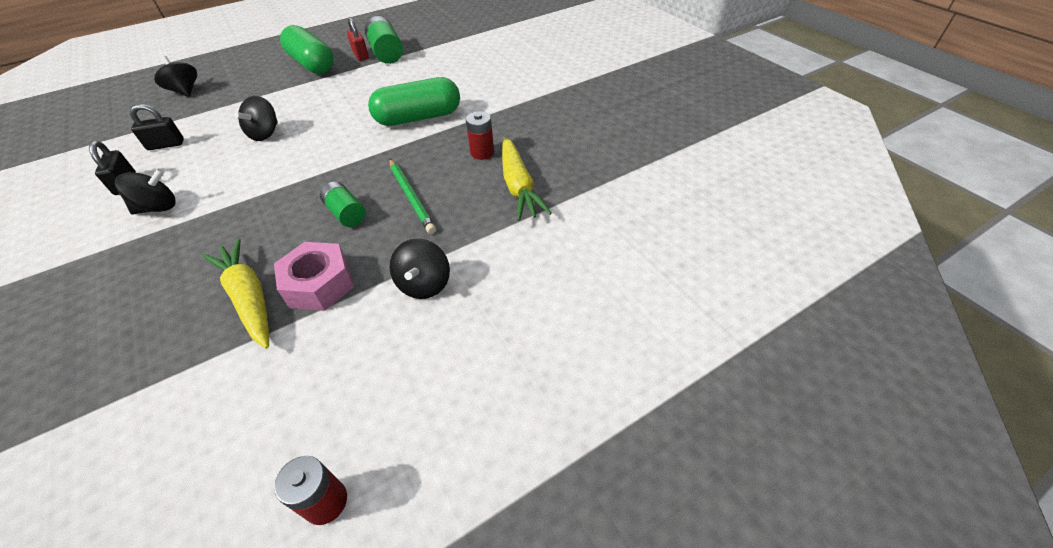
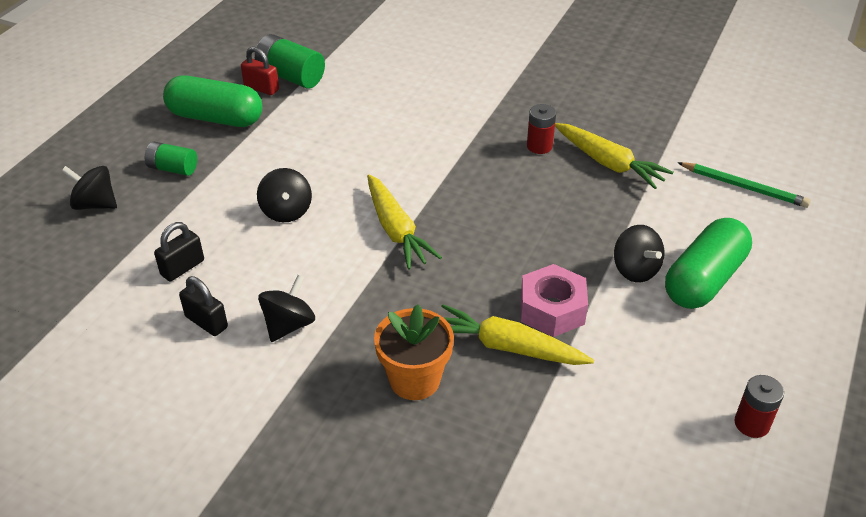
camera: 35 degrees left, 5 degrees down
(161, 288) = (414, 380): none -> orange flower pot
(306, 173) = (396, 230): none -> yellow carrot
(346, 213) = (491, 247): green battery -> green battery (173, 168)
(411, 197) = (530, 209): green pencil -> green pencil (744, 187)
(418, 118) = (431, 135): green capsule -> green capsule (704, 279)

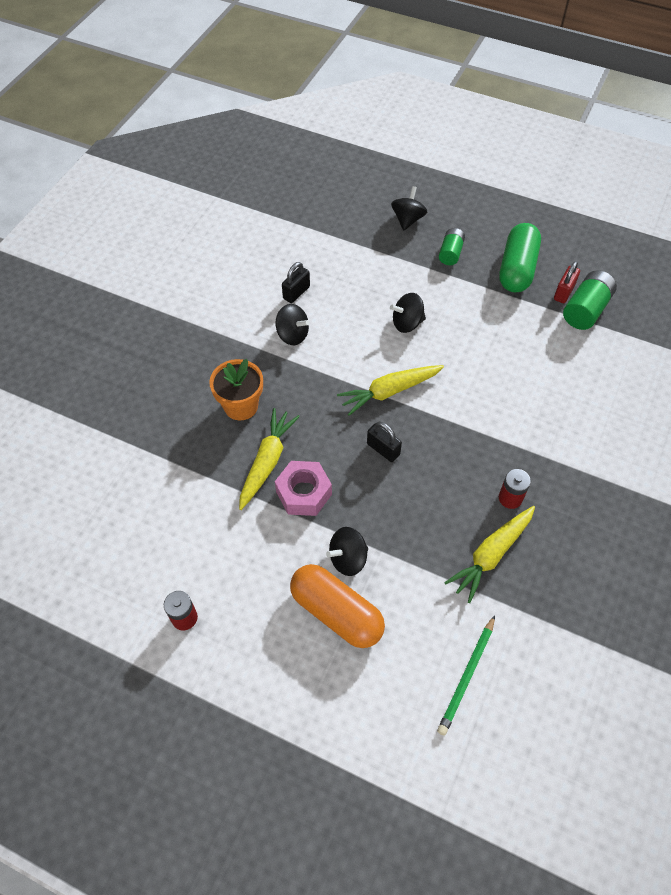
camera: 90 degrees right, 15 degrees up
(182, 268) = (346, 274): black padlock -> black padlock (383, 449)
(704, 279) = (336, 612): green capsule -> orange capsule

